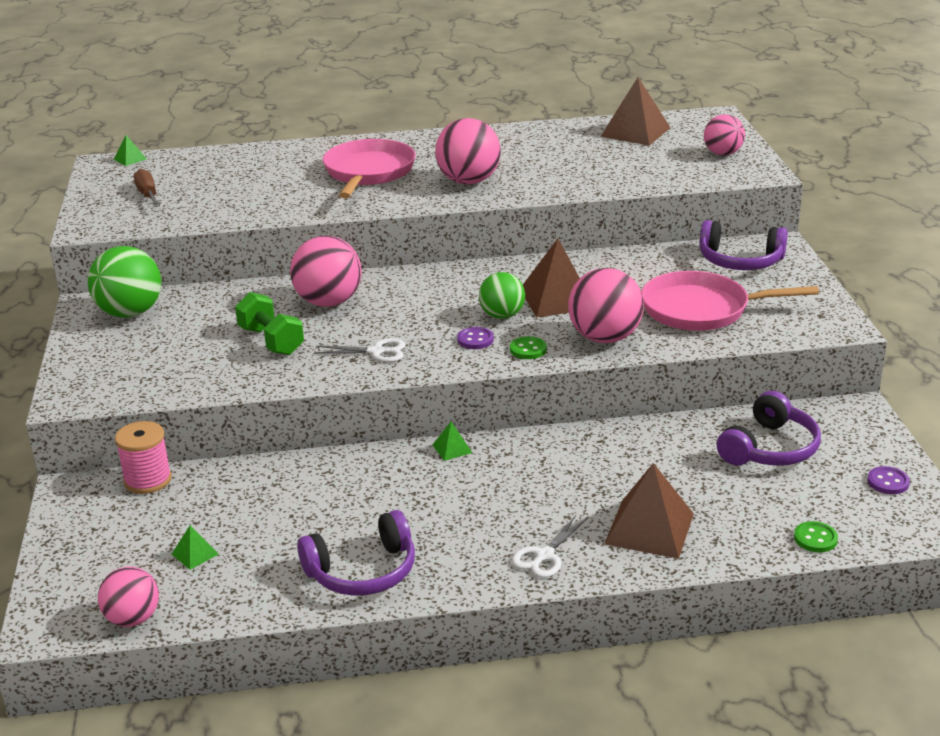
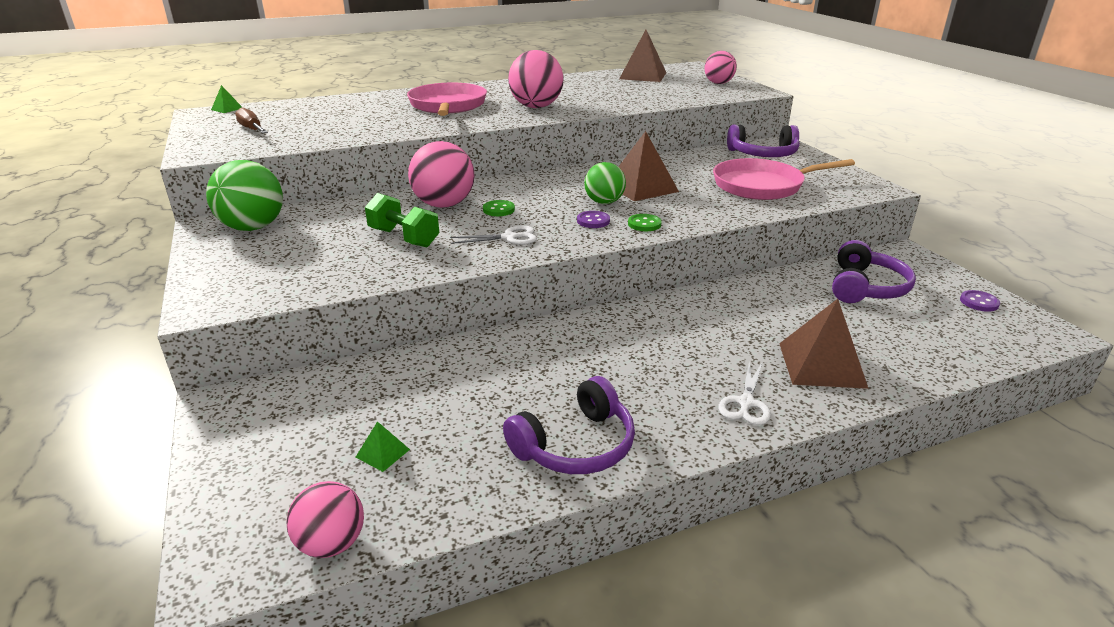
camera: 15 degrees left, 0 degrees up
(147, 480) = (305, 382): pink spool -> none
(452, 448) = (599, 317): green pyramid -> none
(604, 338) = (702, 210): pink ball -> none
(815, 538) = (966, 355): green button -> green button (498, 210)

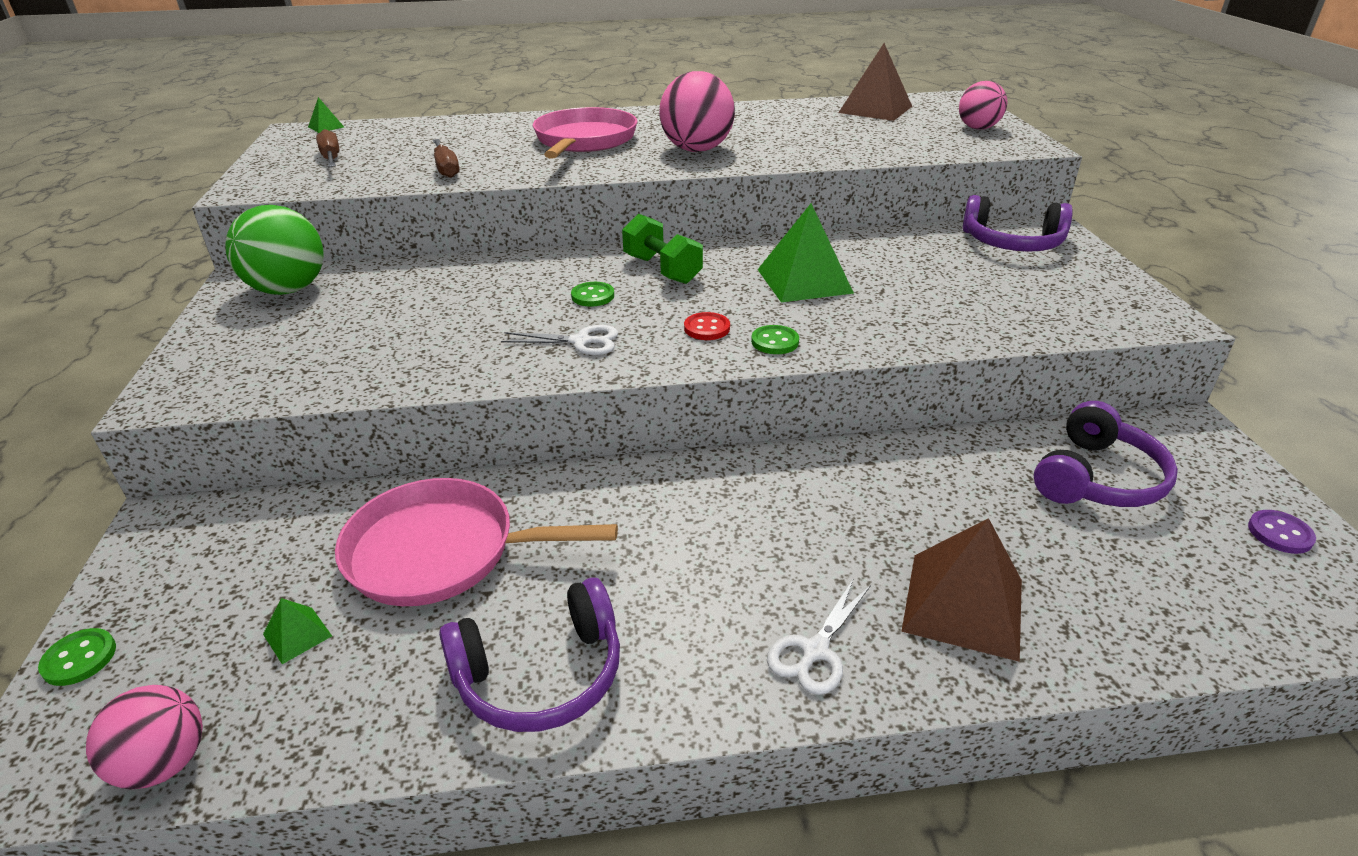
camera: 15 degrees right, 5 degrees up
(214, 496) = (79, 658): none -> green button
(354, 130) = (446, 169): none -> brown screwdriver
(404, 238) = (450, 326): green dumbbell -> green dumbbell (662, 269)
(444, 205) = (529, 281): pink ball -> none
(593, 221) = (707, 328): purple button -> red button
(604, 202) = (738, 299): green ball -> none
(641, 187) = (804, 281): brown pyramid -> green pyramid
(762, 186) = (983, 296): pink pan -> pink pan (441, 551)

